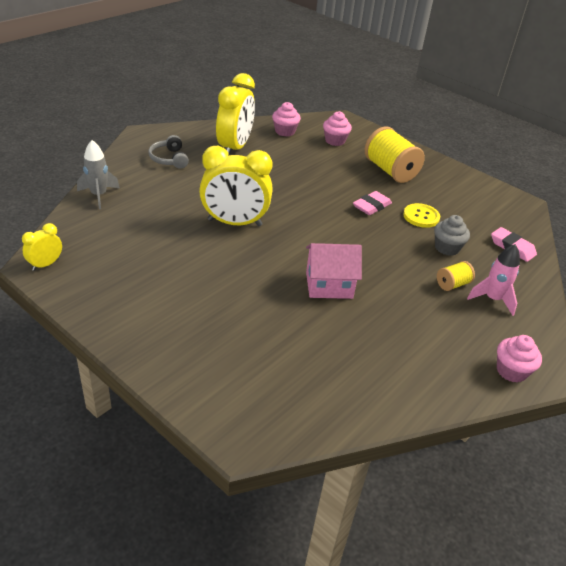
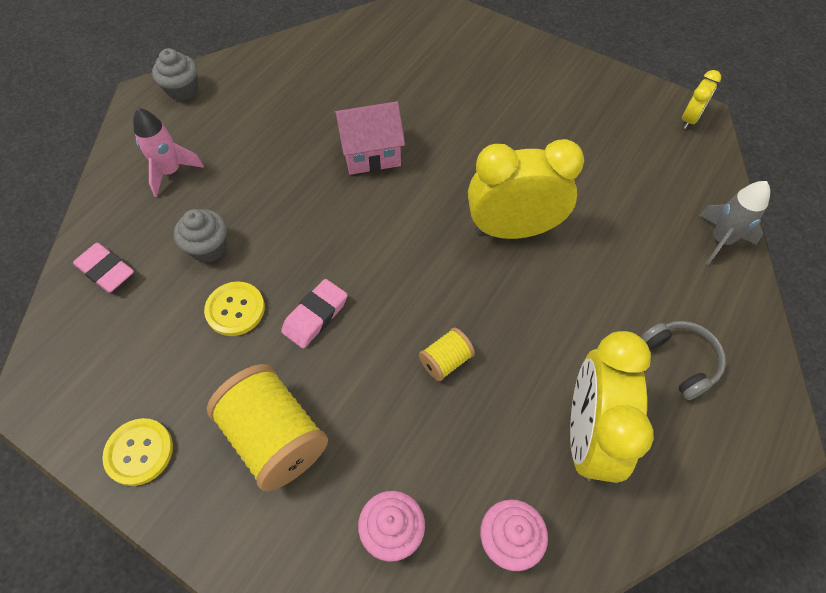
camera: 175 degrees right, 20 degrees up
(452, 284) = (216, 184): yellow spool -> yellow spool (445, 361)
(457, 177) = (139, 452): none -> yellow button
(511, 371) = (182, 90): pink cupcake -> grey cupcake

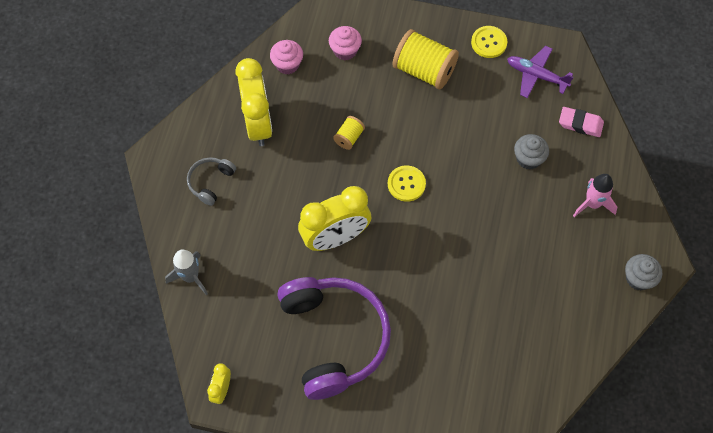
camera: 160 degrees right, 5 degrees up
(109, 364) = (536, 75): none -> purple plane
(235, 309) = (486, 127): yellow button -> yellow button (406, 184)
(315, 316) = (437, 138): pink eraser -> none
(371, 153) = (460, 268): pink house -> none
(548, 130) = (334, 338): none -> purple headphones
(681, 360) = (210, 182): grey headphones -> grey headphones turned 75 degrees clockwise

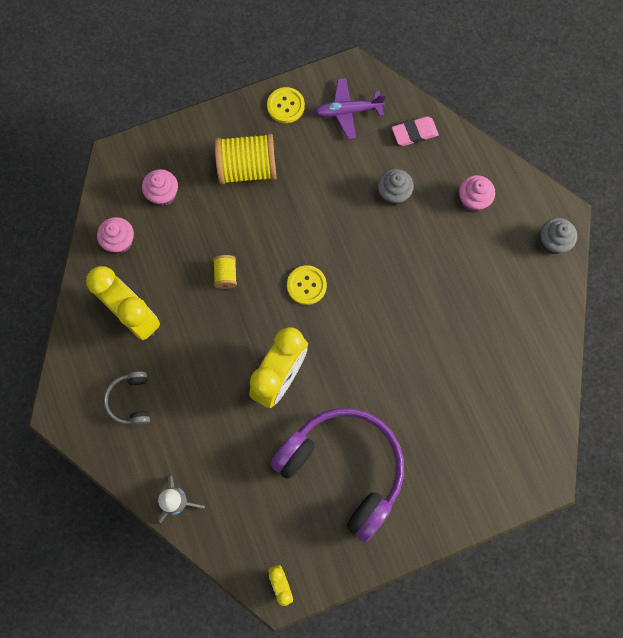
camera: 35 degrees left, 10 degrees up
(592, 204) = (473, 200): pink rocket -> pink cupcake

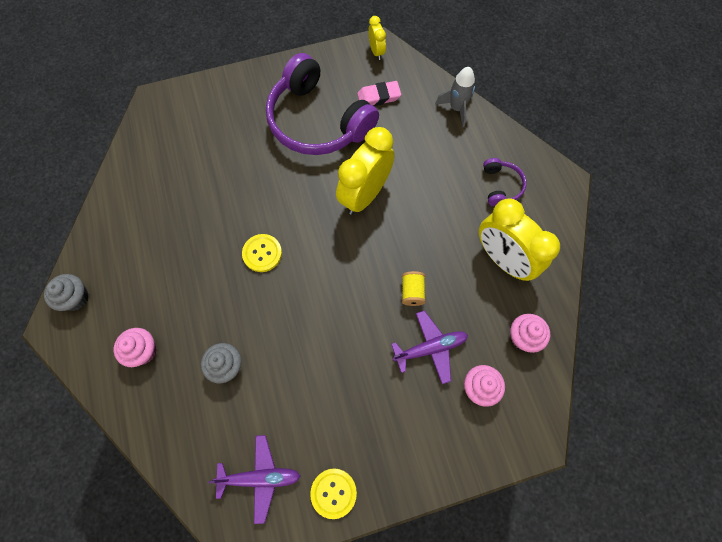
camera: 175 degrees left, 5 degrees down
(131, 400) = (501, 186): grey headphones -> purple headphones
(207, 224) = (430, 348): none -> purple plane
(247, 168) = (384, 411): yellow spool -> none
(306, 285) = (332, 275): yellow button -> yellow button (262, 253)
(414, 133) = (187, 440): pink eraser -> pink eraser (379, 96)

